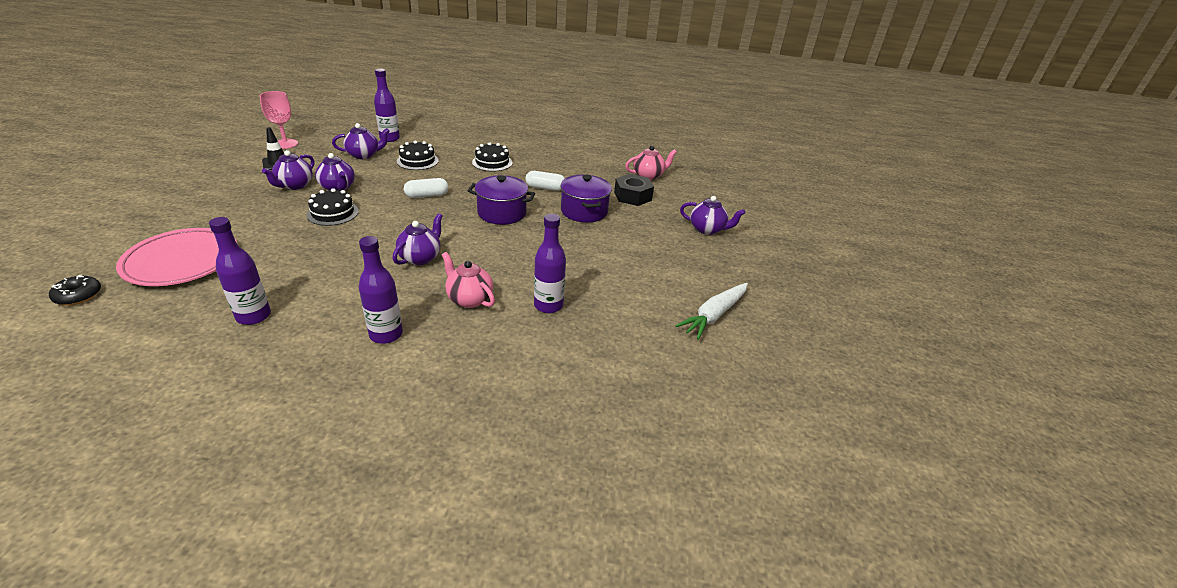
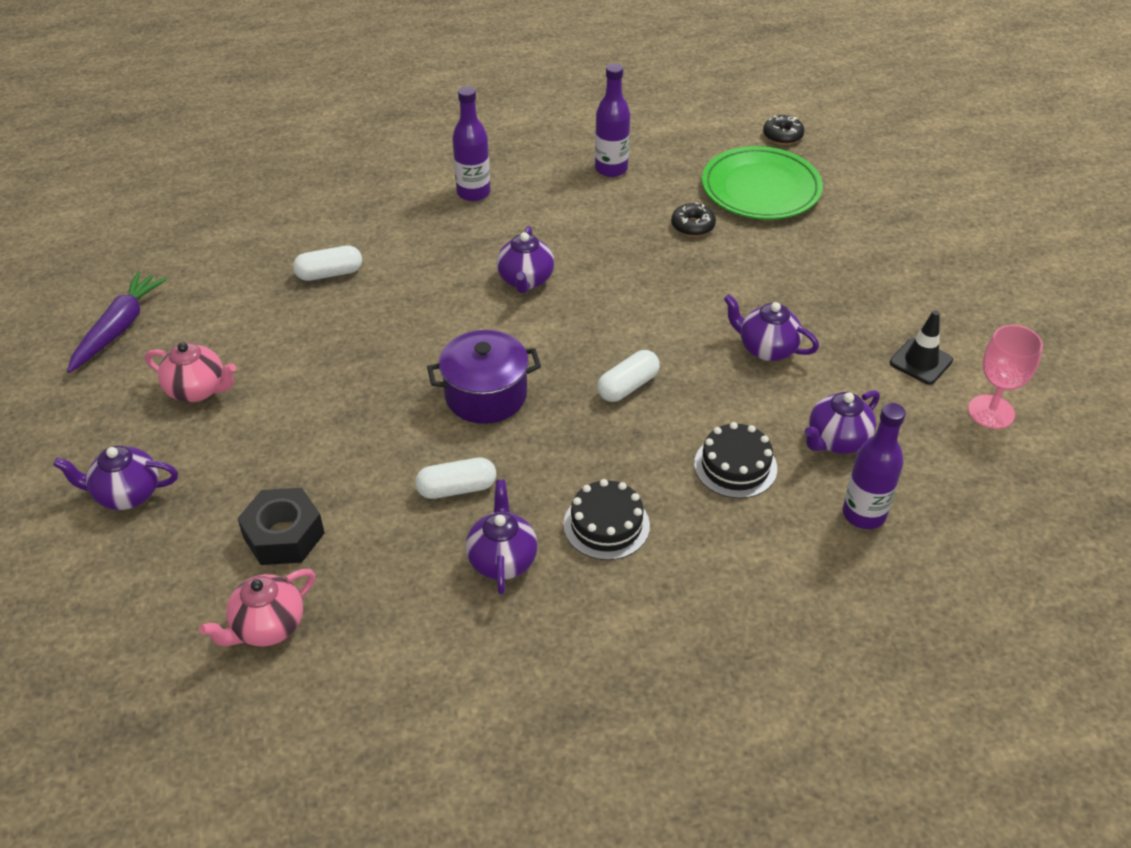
camera: 160 degrees right, 10 degrees up
(182, 261) = (761, 189): pink plate -> green plate
(270, 254) = (692, 226): none -> black donut
(294, 185) = (827, 329): purple teapot -> purple teapot (502, 559)
(333, 213) = (709, 303): black cake -> none
(469, 299) = (423, 251): pink teapot -> pink teapot (198, 390)
(548, 305) = (329, 273): purple bottle -> white capsule
(584, 211) = (358, 453): purple pot -> none
(714, 315) = (119, 328): white carrot -> purple carrot

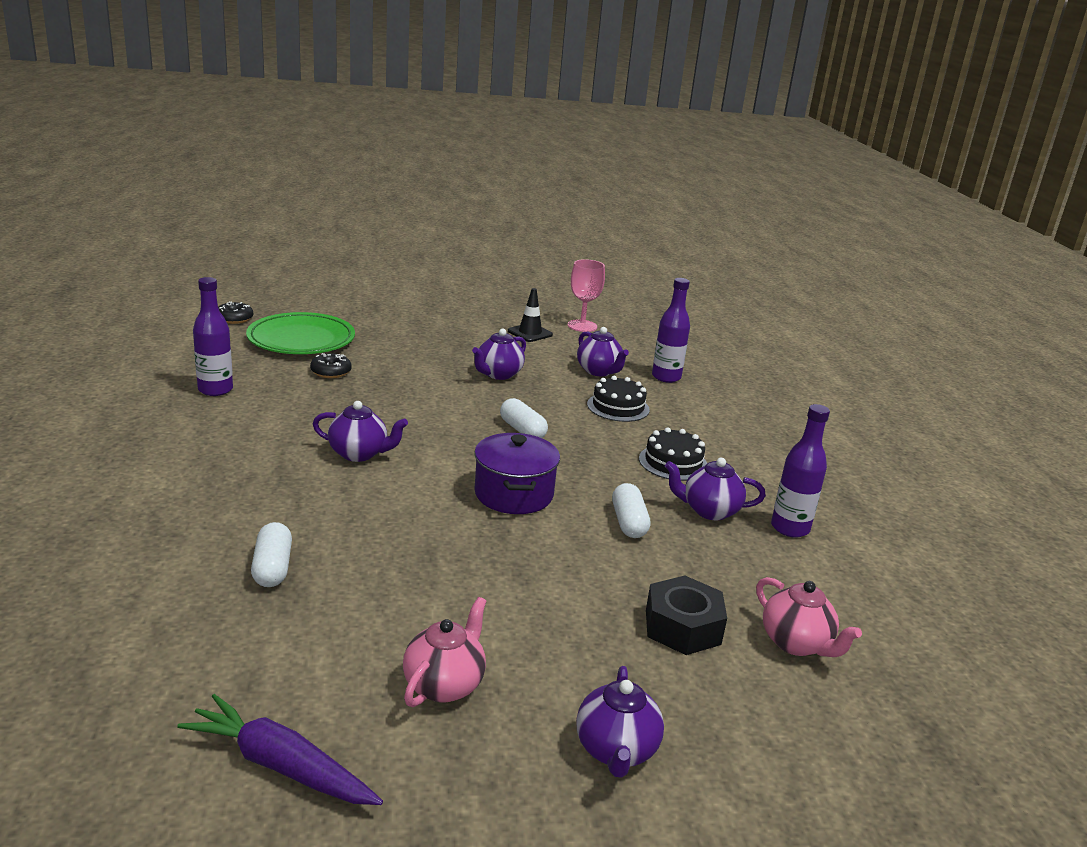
camera: 85 degrees left, 20 degrees down
(473, 193) = (191, 462): purple bottle -> purple bottle (790, 528)

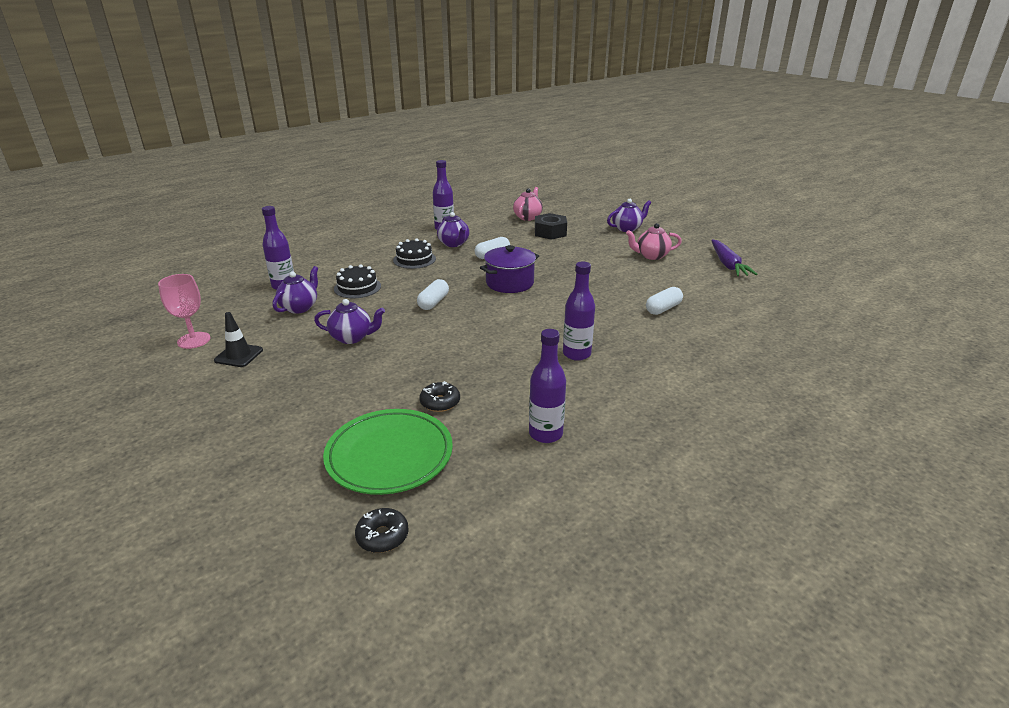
camera: 120 degrees left, 5 degrees up
(289, 455) = (576, 354): none -> purple bottle
(359, 454) = (539, 335): purple teapot -> none

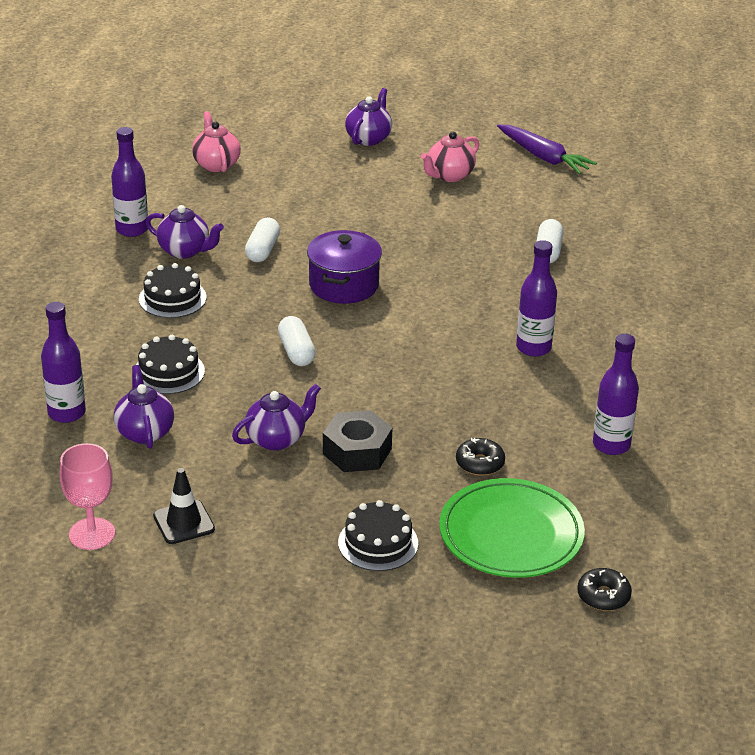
camera: 40 degrees left, 5 degrees up
(307, 417) = (378, 543): none -> black cake
(550, 232) = (283, 182): black nut -> black nut (357, 451)

